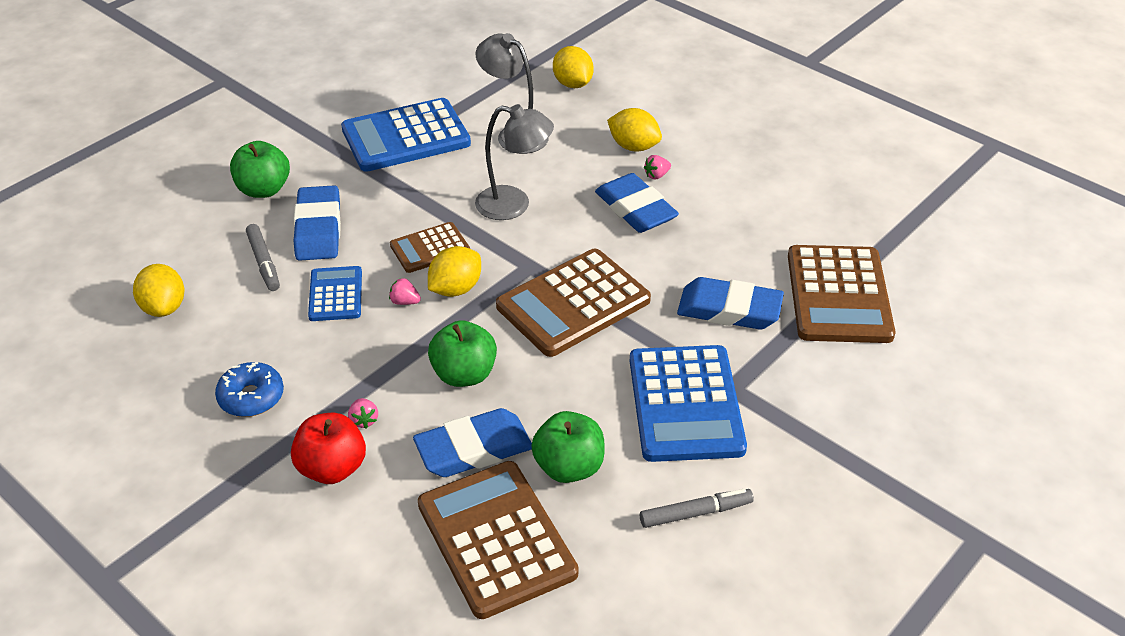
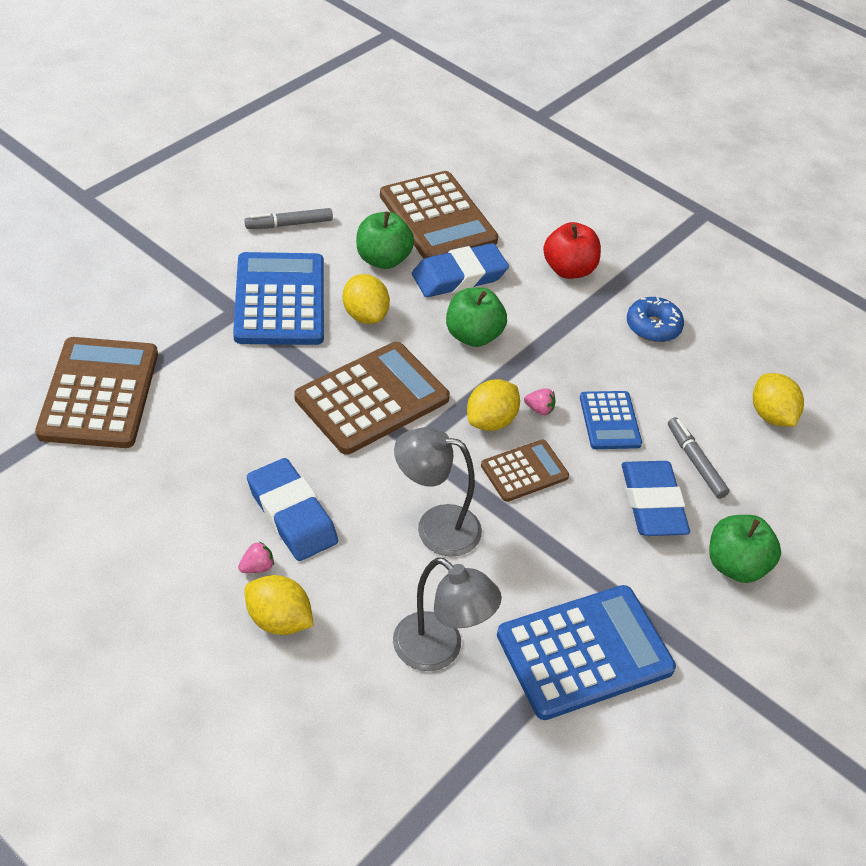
camera: 175 degrees right, 5 degrees up
(364, 420) = (552, 303): pink strawberry -> none
(572, 84) = (353, 762): yellow lemon -> yellow lemon (365, 315)
(729, 310) = (217, 384): blue eraser -> none

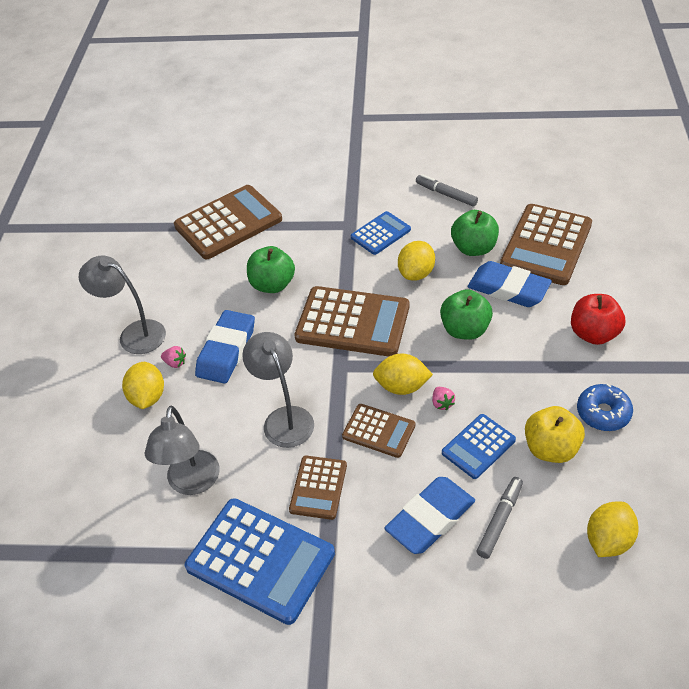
camera: 60 degrees right, 0 degrees up
(167, 577) = (134, 334): none -> grey lamp
(280, 300) = (380, 233): blue calculator -> blue calculator, size x0.55
(544, 556) = (318, 487): none -> brown calculator
(656, 381) = (550, 448): none -> yellow apple
(735, 565) = (428, 606): green apple -> green apple (272, 285)

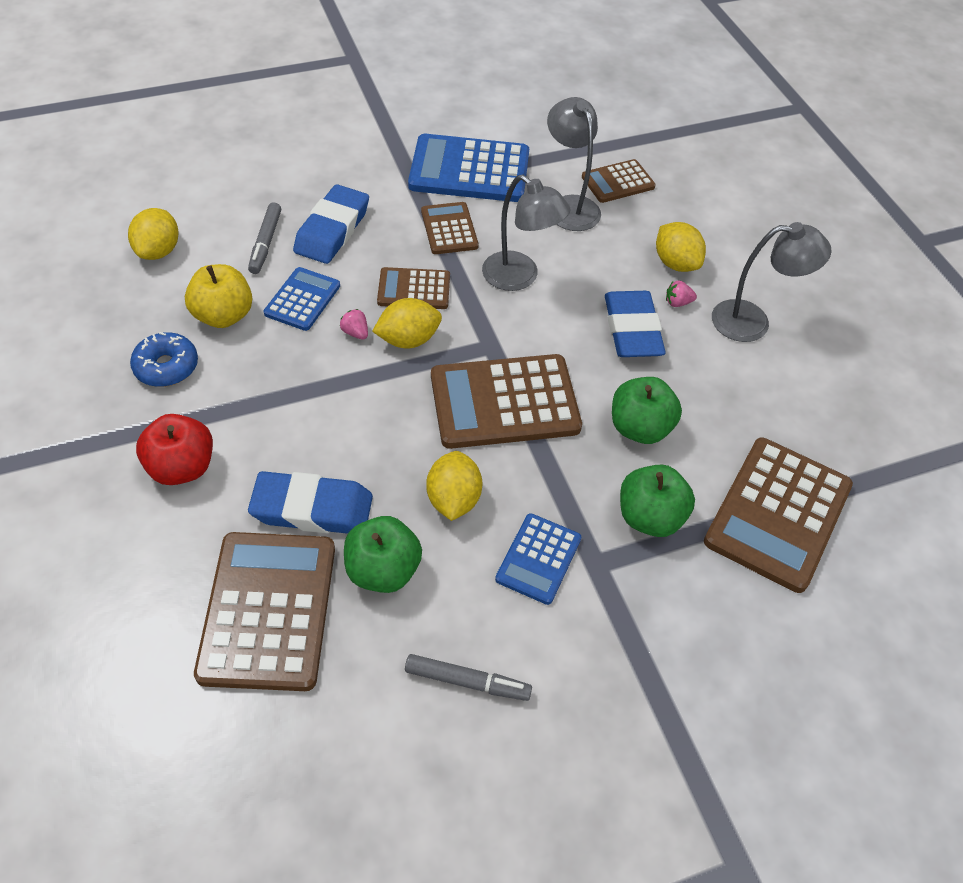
camera: 150 degrees right, 5 degrees up
(126, 499) = (618, 182): none -> brown calculator
(465, 330) = (356, 429): green apple -> green apple (650, 517)

